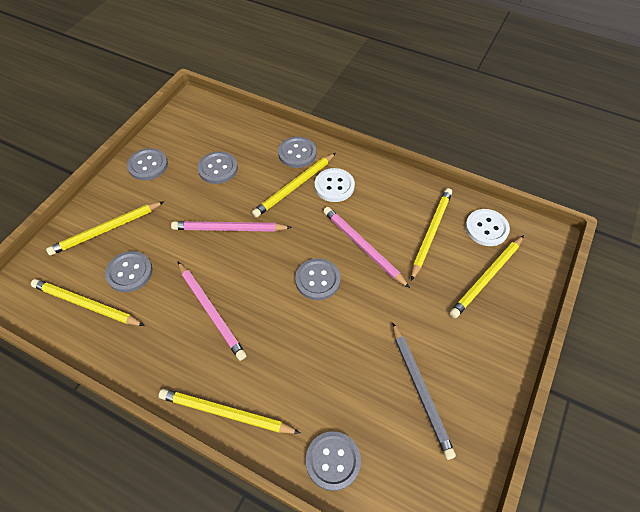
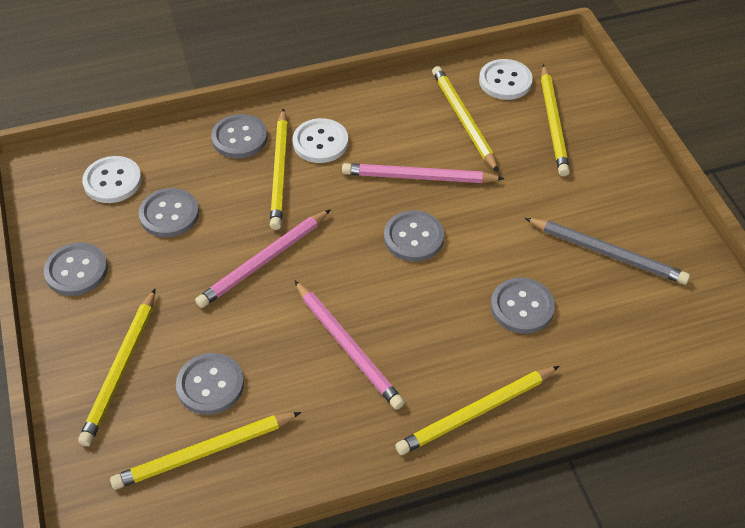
camera: 45 degrees left, 5 degrees down
(210, 311) = (347, 347): pink pencil -> pink pencil turned 45 degrees clockwise
(214, 132) = (112, 181): none -> white button
(333, 461) = (607, 364): grey button -> grey button (522, 307)

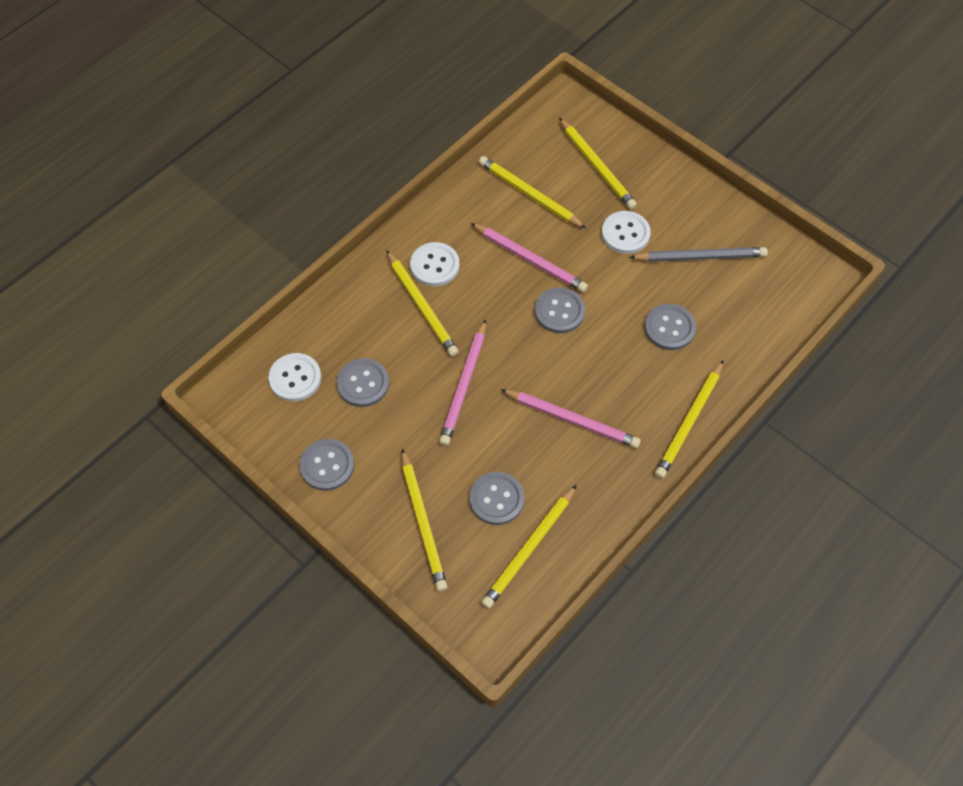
camera: 30 degrees left, 10 degrees up
(239, 138) = (368, 292): grey button -> none
(419, 177) = (529, 259): pink pencil -> pink pencil turned 120 degrees counterclockwise
(505, 81) = (538, 145): white button -> white button (625, 233)

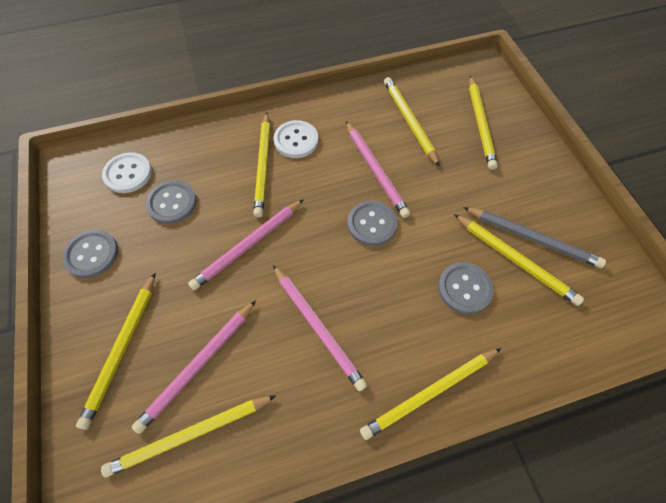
camera: 30 degrees right, 0 degrees up
(496, 499) = (198, 365): grey button -> pink pencil
(625, 233) = (472, 187): white button -> none
(696, 283) = (515, 260): none -> yellow pencil

